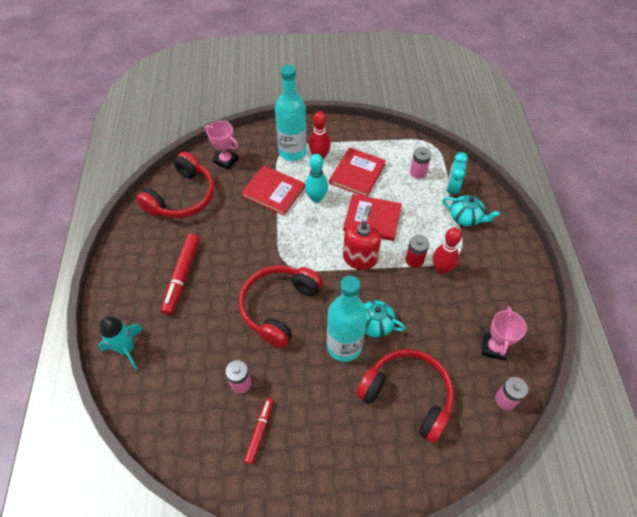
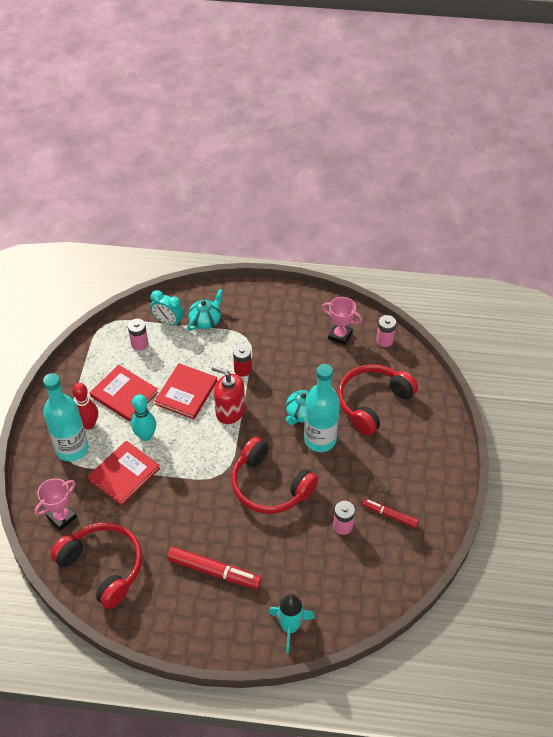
camera: 80 degrees left, 5 degrees down
(441, 269) = (257, 352): red bowling pin -> none

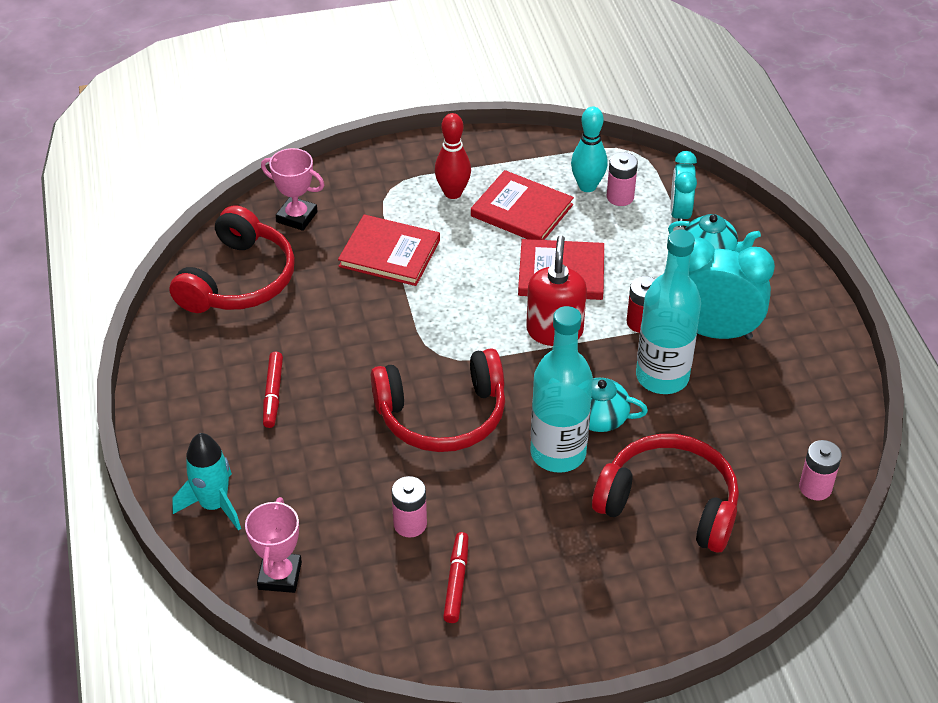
camera: 70 degrees right, 5 degrees down
(72, 449) = (406, 190): turquoise bottle -> turquoise bottle (662, 377)
(124, 394) = (522, 210): red book -> red book turned 75 degrees counterclockwise
(146, 436) = (463, 254): turquoise bowling pin -> turquoise bowling pin (587, 186)
(214, 571) = (273, 394): red marker -> red marker, size x0.62
(264, 341) = (713, 331): none -> turquoise clock
(269, 486) = (442, 415): red headphones -> red headphones turned 120 degrees counterclockwise
(340, 335) = (786, 424): pink trophy -> pink trophy (280, 575)

